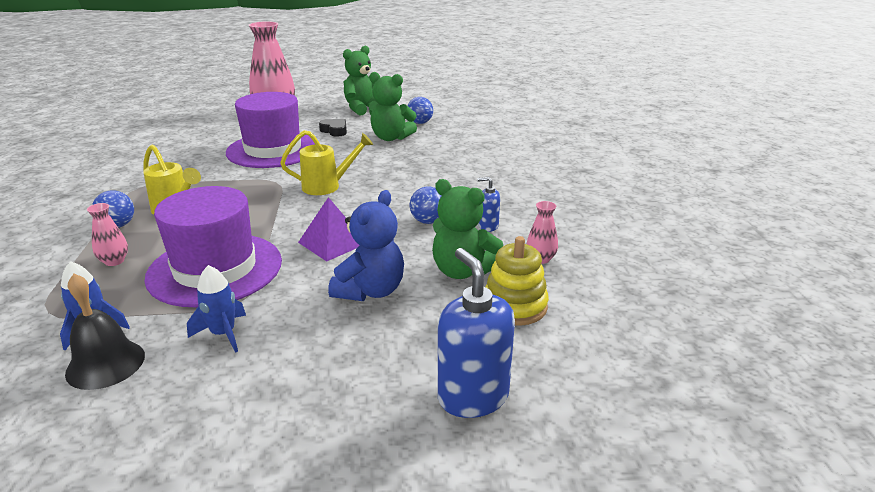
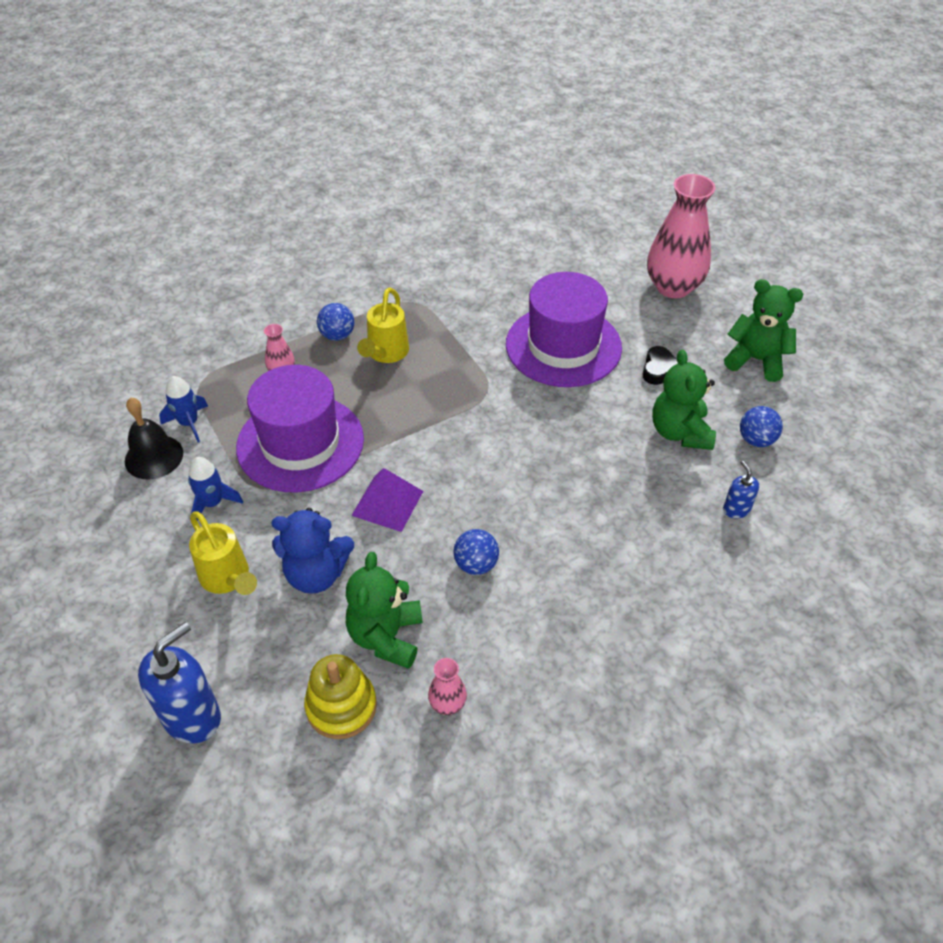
camera: 65 degrees right, 20 degrees up
(327, 186) = (504, 439): yellow watering can -> yellow watering can (228, 579)
(488, 226) = (496, 626): blue soap dispenser -> blue soap dispenser (736, 509)

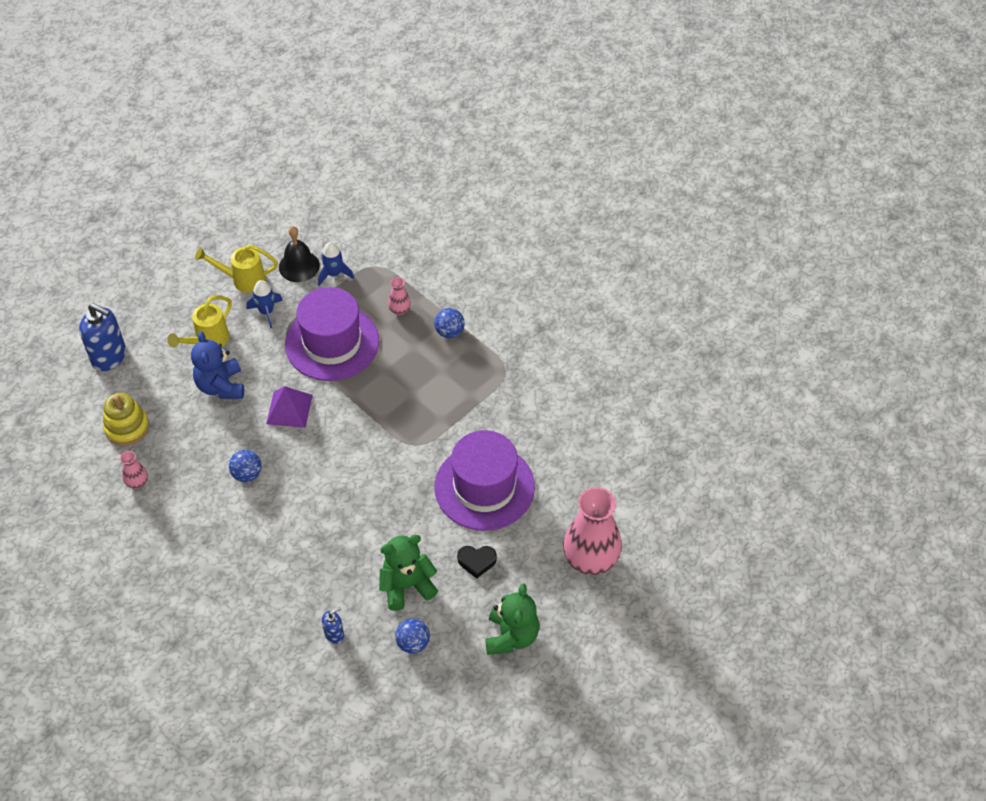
camera: 75 degrees right, 5 degrees up
(385, 354) = (438, 368): yellow watering can -> yellow watering can (243, 280)
(386, 636) = (180, 437): green teddy bear -> none

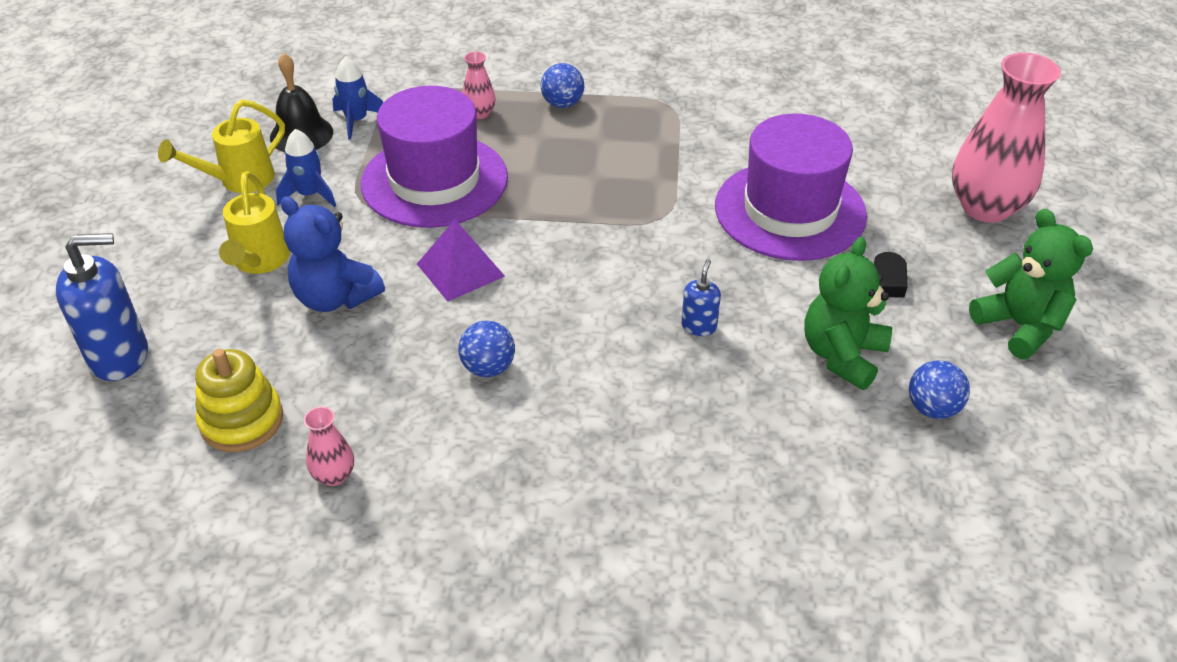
camera: 40 degrees left, 10 degrees down
(334, 634) = (832, 466): blue soap dispenser -> blue soap dispenser (699, 326)

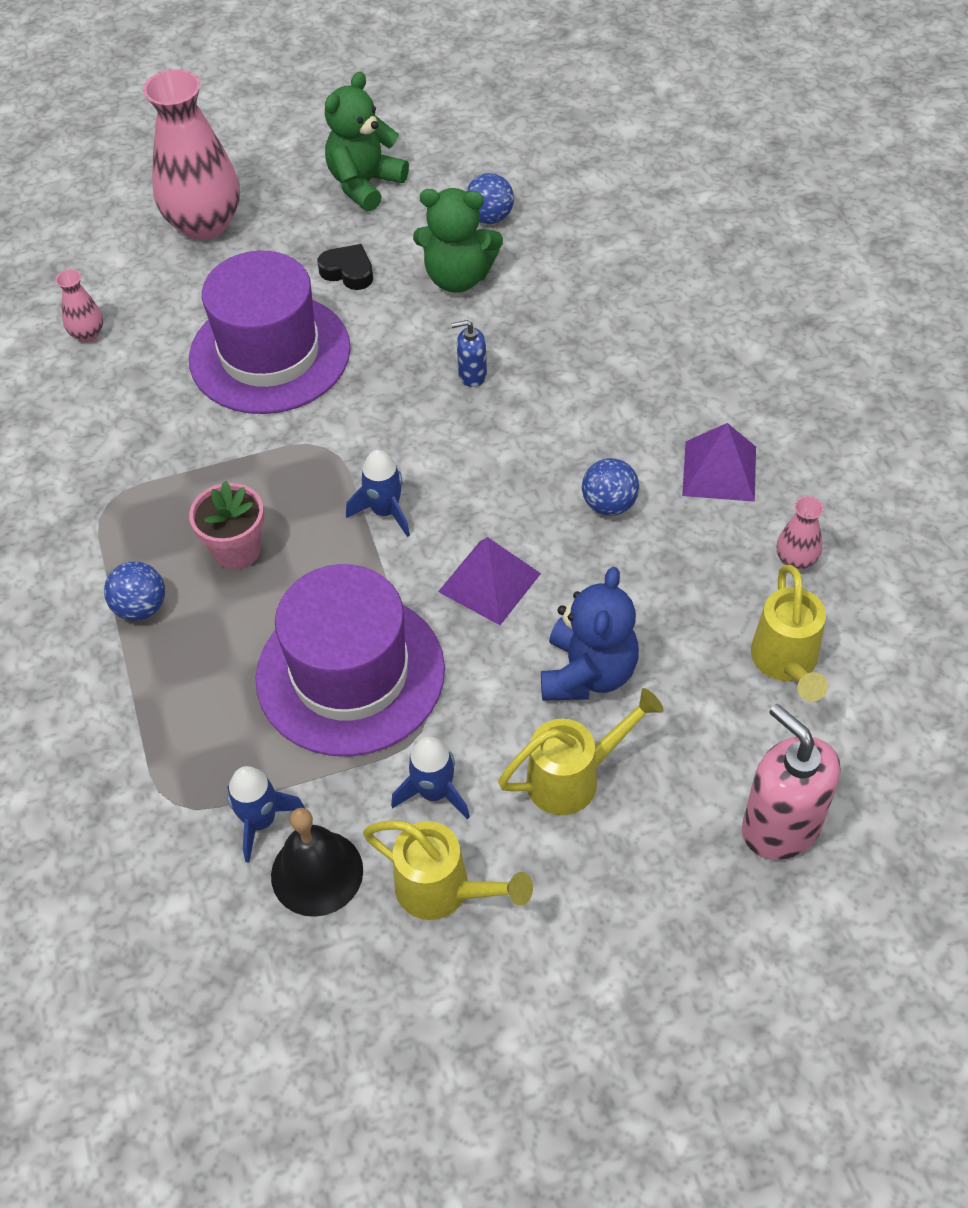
camera: 110 degrees left, 10 degrees up
(120, 356) = (780, 826): blue soap dispenser -> pink soap dispenser
(242, 420) = (786, 663): yellow stacking toy -> yellow watering can
(473, 462) = (719, 471): none -> purple pyramid
(479, 113) = (193, 687): pink vase -> pink vase (88, 334)
(571, 233) = (385, 511): none -> blue rocket
(584, 153) = (237, 550): none -> pink flower pot

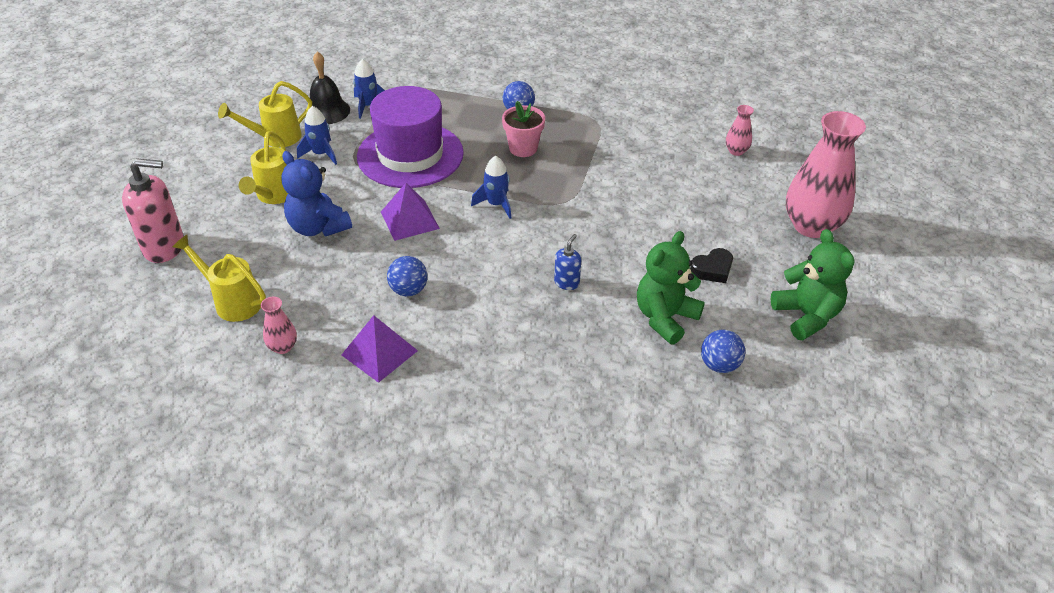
camera: 120 degrees right, 10 degrees down
(270, 354) = (661, 209): purple hat -> none

